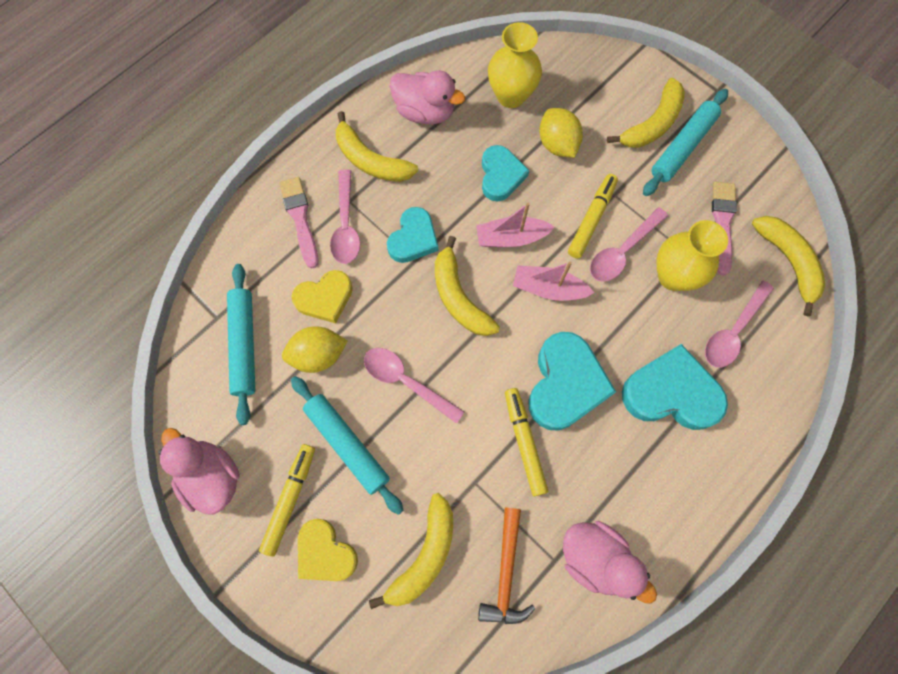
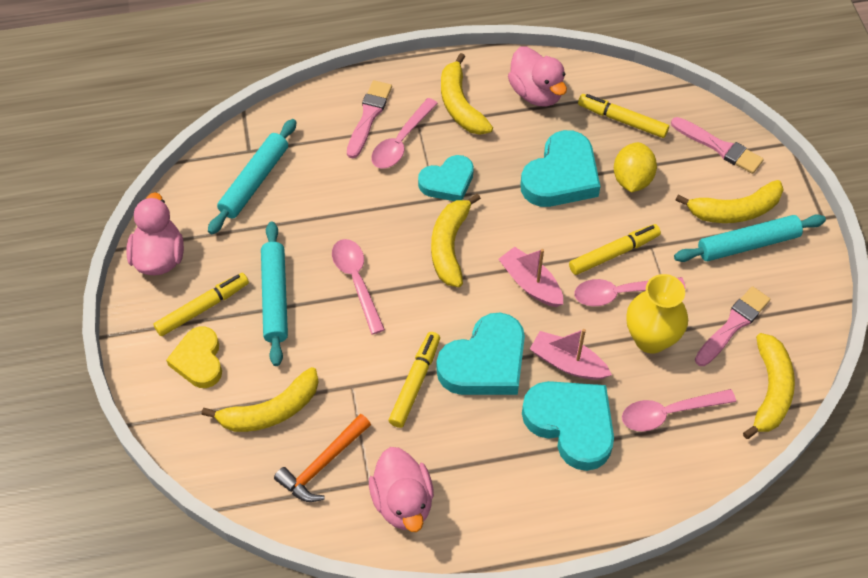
camera: 35 degrees right, 15 degrees down
(318, 355) = (304, 222): yellow lemon -> none
(325, 298) = (341, 184): yellow heart -> none
(500, 176) = (561, 176): turquoise heart -> turquoise heart, size x1.55
(511, 96) = (622, 120): yellow vase -> yellow marker
(511, 238) = (531, 228): pink boat -> pink boat (568, 363)
(601, 75) = (719, 147): none -> pink brush

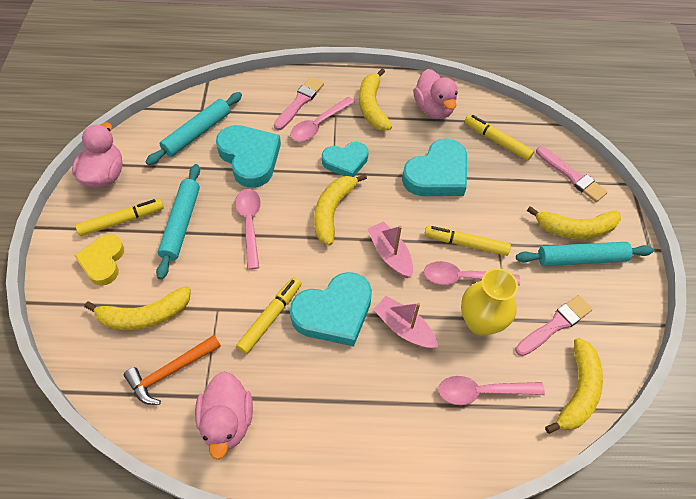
camera: 10 degrees right, 0 degrees up
(571, 424) = (393, 383): turquoise heart -> turquoise heart (250, 158)
(614, 253) = (465, 244): yellow marker -> yellow marker turned 150 degrees counterclockwise
(632, 179) = (494, 188): yellow lemon -> none

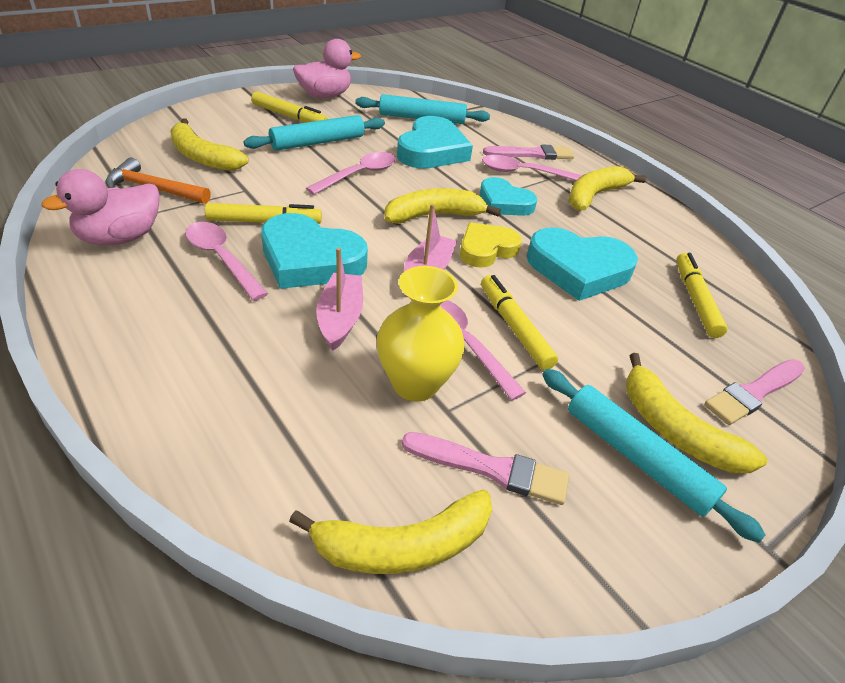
camera: 50 degrees right, 15 degrees down
(103, 262) = (239, 122): yellow heart -> yellow heart (486, 249)
(433, 109) = (659, 236): pink duck -> none
(482, 392) = (309, 426): pink spoon -> pink spoon (221, 259)
(572, 176) = (753, 393): pink brush -> pink brush turned 45 degrees clockwise

